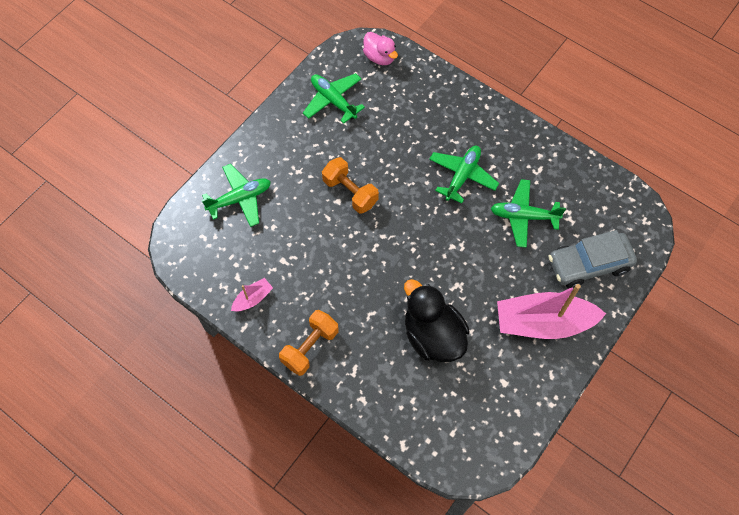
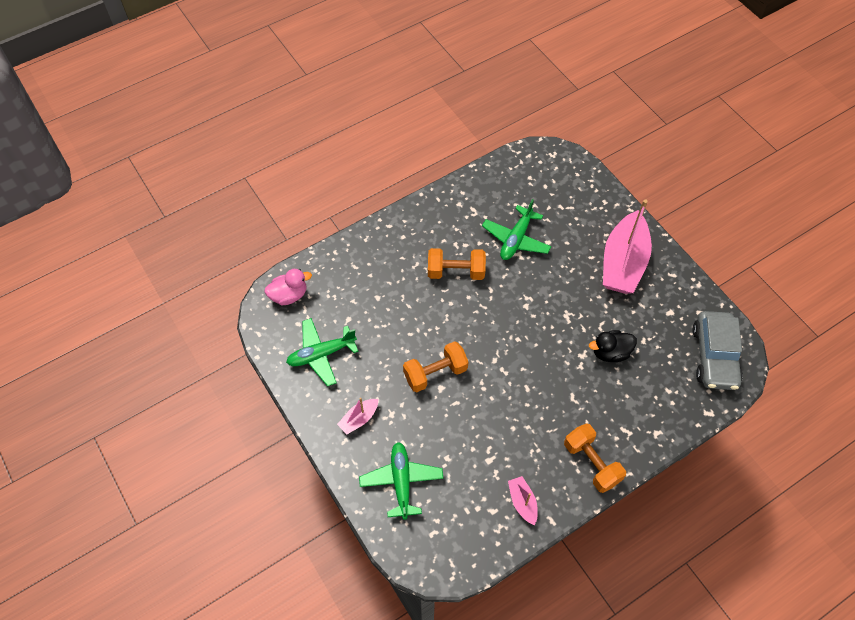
camera: 70 degrees left, 5 degrees down
(284, 149) = (359, 419): none -> pink boat
(433, 335) = (610, 352): black duck -> black duck, size x0.59
(462, 176) = (456, 272): green plane -> orange dumbbell
(588, 264) = (579, 209): grey car -> grey car (714, 356)

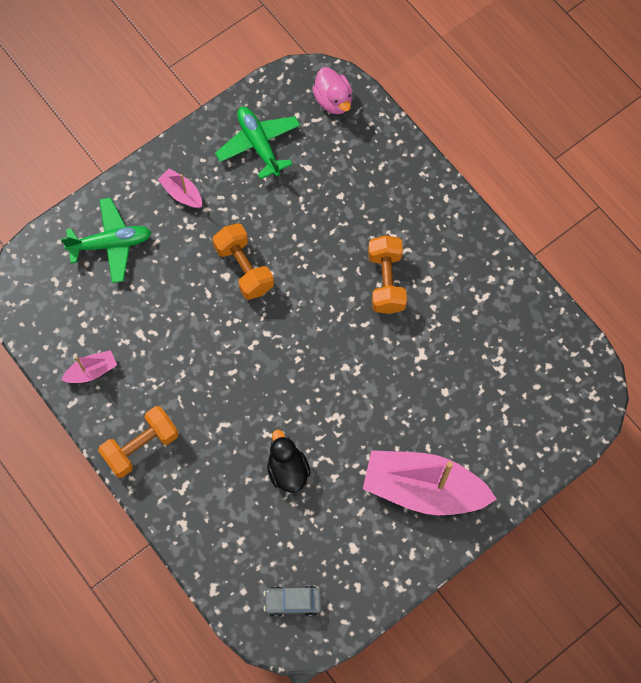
camera: 85 degrees right, 10 degrees up
(516, 239) = (444, 351): green plane -> none
(714, 356) = (293, 602): grey car -> grey car, size x0.53

